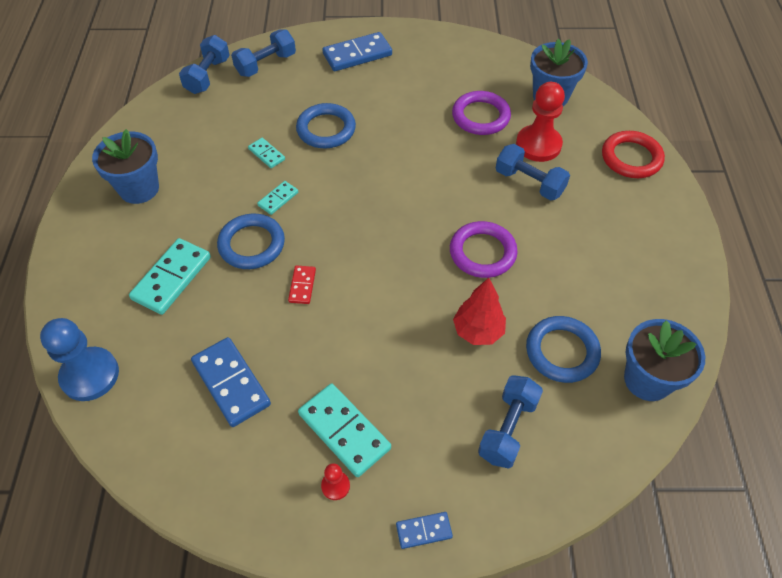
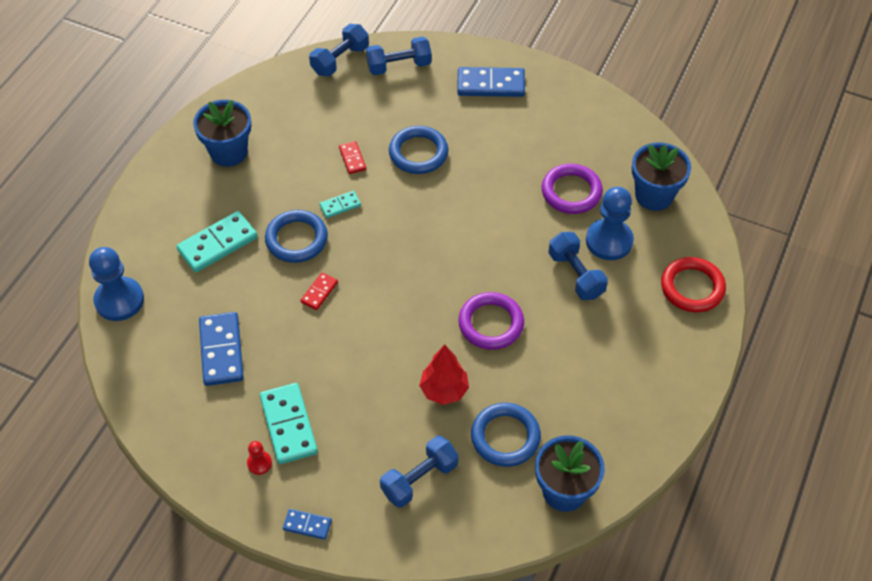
camera: 25 degrees right, 0 degrees up
(267, 154) = (352, 159): turquoise domino -> red domino
(538, 145) = (609, 241): red pawn -> blue pawn

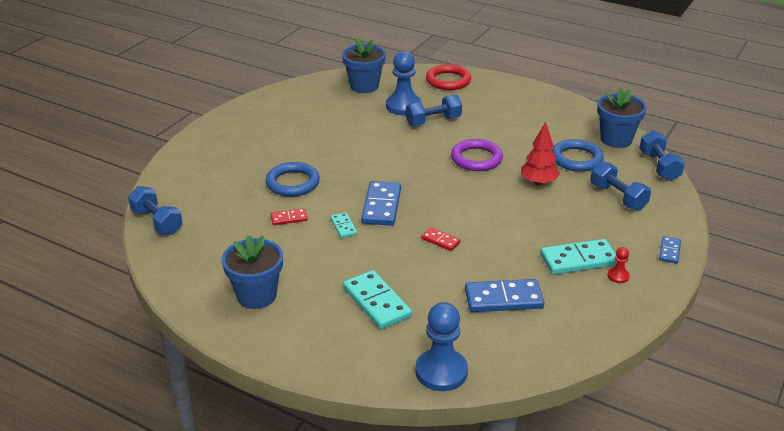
camera: 85 degrees left, 20 degrees down
(296, 239) = (378, 252): blue ring -> none
(399, 66) = (181, 188): blue dumbbell -> blue dumbbell (659, 166)
(490, 85) = (226, 143): blue domino -> blue domino (381, 206)
(571, 192) = (353, 117): purple ring -> none

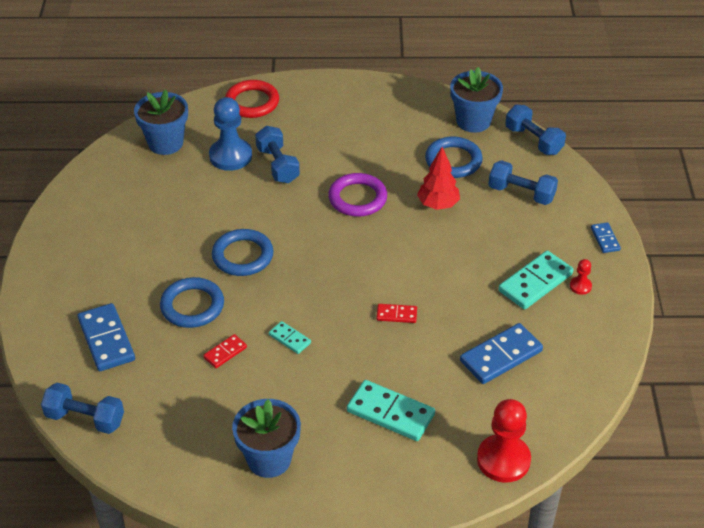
camera: 30 degrees left, 10 degrees up
(357, 166) = (242, 256): none -> blue ring
(381, 206) = (308, 297): blue domino -> blue domino (106, 339)
(433, 121) = (278, 165): blue dumbbell -> blue dumbbell turned 60 degrees counterclockwise
(441, 372) = (503, 460): blue pawn -> red pawn

